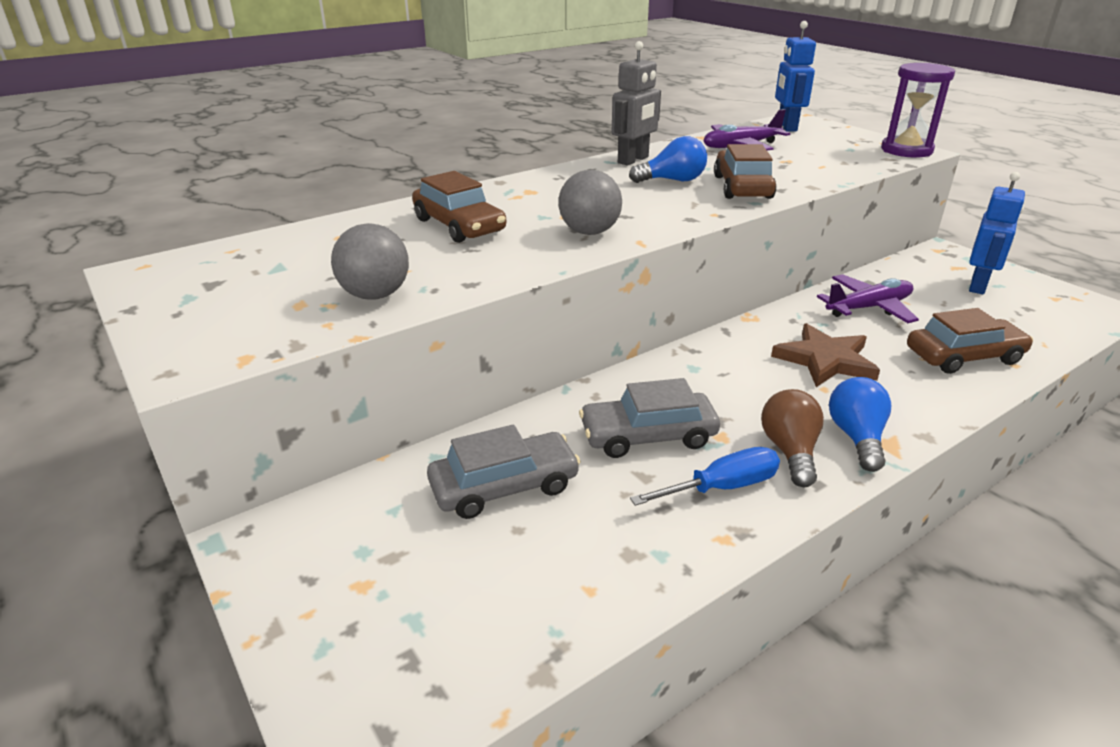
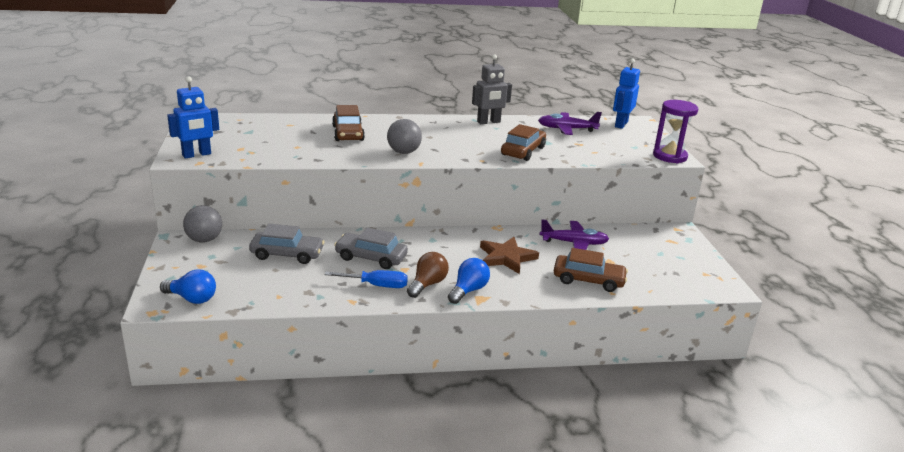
camera: 25 degrees right, 5 degrees down
(375, 295) = (273, 153): grey ball -> grey ball (204, 240)
(672, 180) = (490, 138): blue light bulb -> blue light bulb (192, 299)
(978, 286) = (665, 253): blue robot -> blue robot (197, 155)

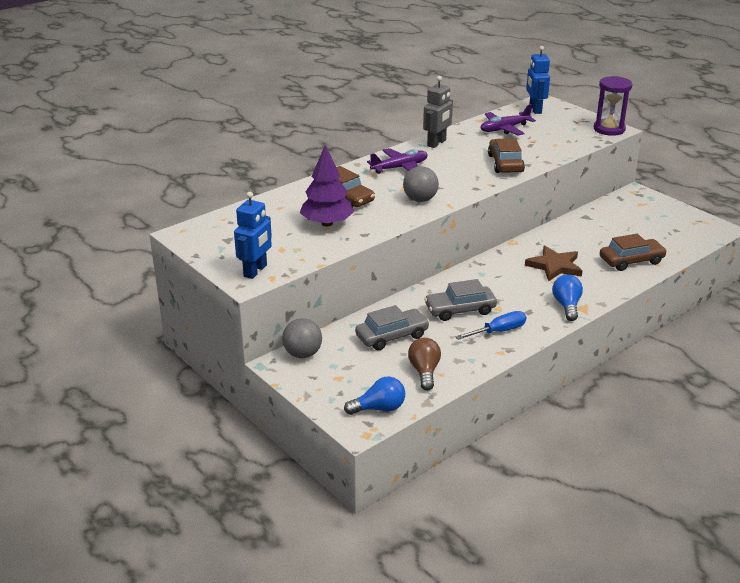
camera: 30 degrees left, 5 degrees up
(303, 144) = (327, 223): none -> purple tree
(427, 284) = (532, 314): brown light bulb -> brown light bulb (424, 372)
(574, 243) = (583, 233): purple plane -> purple plane (400, 168)

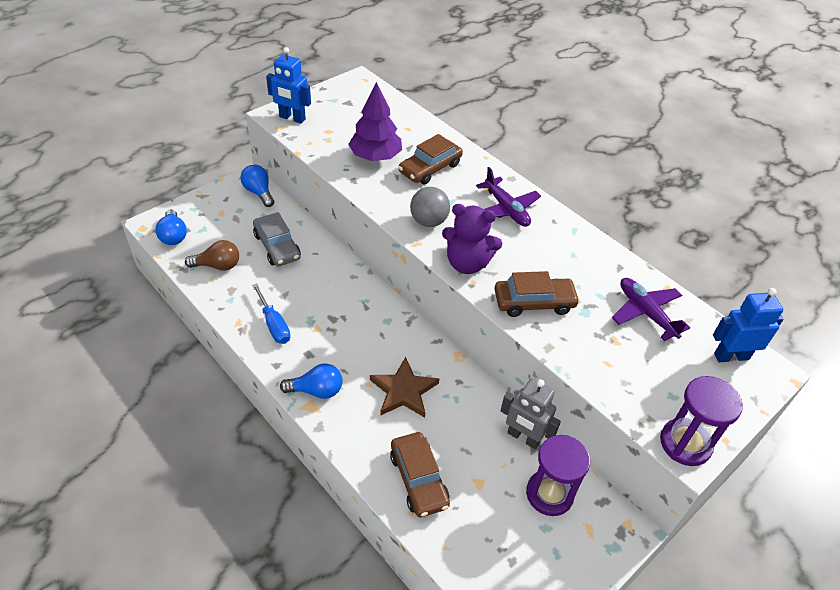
camera: 85 degrees right, 15 degrees up
(302, 354) = (259, 192): grey ball -> blue light bulb
(437, 143) = (581, 243): grey robot -> grey robot (523, 437)
(460, 310) = (316, 297): grey car -> none
(469, 185) = (467, 263): none -> purple teddy bear
(622, 214) = (549, 494): none -> purple hourglass

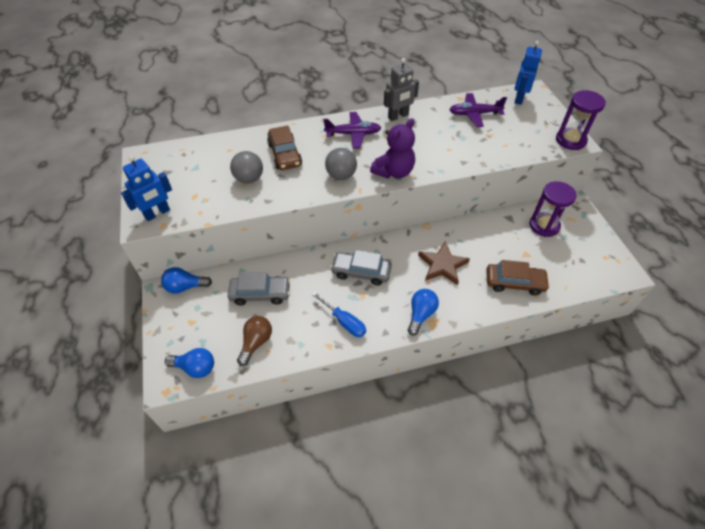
camera: 60 degrees left, 5 degrees up
(274, 324) = (344, 321): blue screwdriver -> blue screwdriver turned 45 degrees clockwise
(349, 316) = (361, 272): none -> grey car
(375, 156) = (249, 179): purple tree -> grey ball
(523, 437) = (502, 221): grey robot -> grey robot (398, 116)
(534, 302) = (444, 155): brown car -> none

